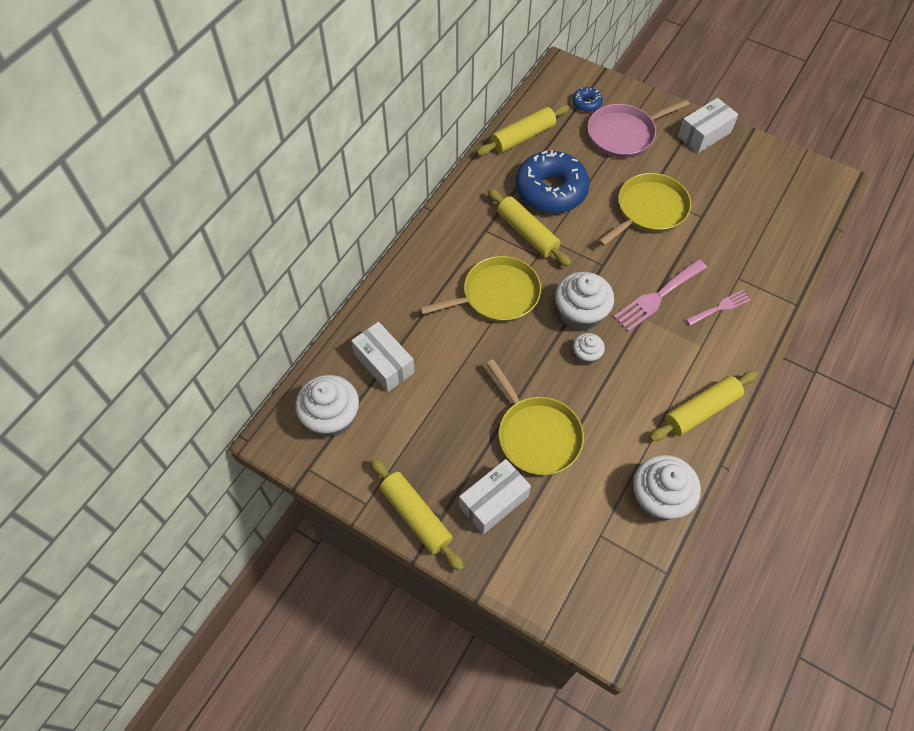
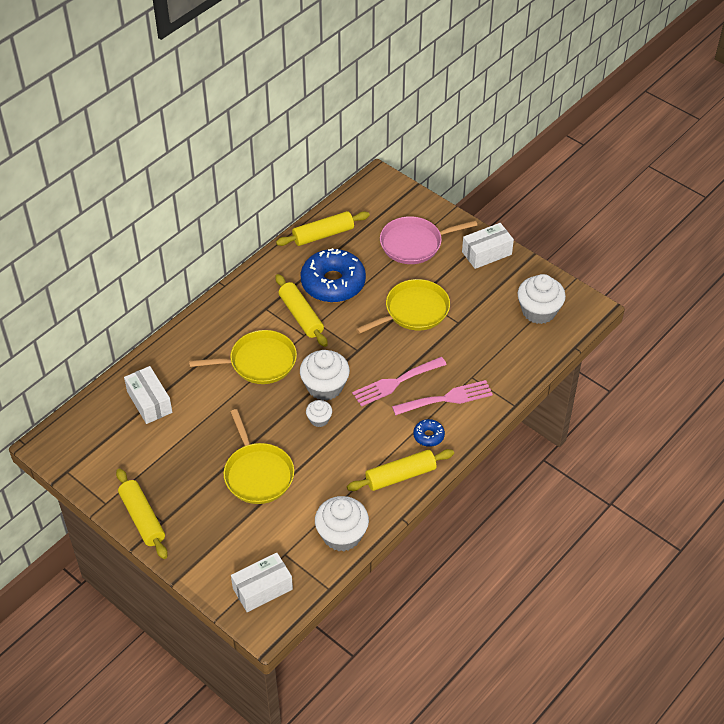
camera: 10 degrees right, 10 degrees down
(331, 417) = (95, 436): white cupcake -> white cupcake (538, 311)
(493, 501) = (207, 517): white box -> white box (262, 589)
(586, 103) = (390, 213): blue donut -> blue donut (428, 436)
(720, 307) = (447, 398): pink fork -> pink fork, size x1.61

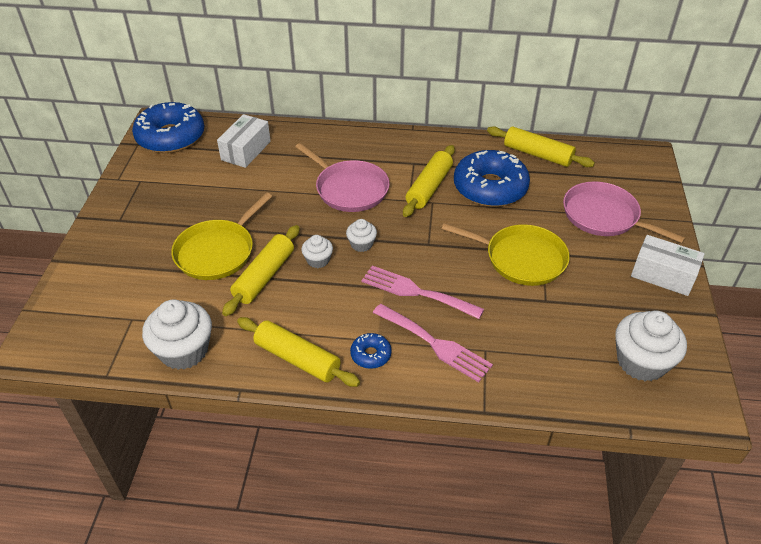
camera: 55 degrees right, 5 degrees down
(80, 444) = (171, 137): none -> blue donut
(142, 518) = (115, 207): yellow rolling pin -> yellow rolling pin (264, 276)
(259, 362) = (349, 189): yellow pan -> pink pan
(262, 589) = (78, 324): white box -> none
(325, 386) = (361, 244): white cupcake -> white cupcake, size x0.53

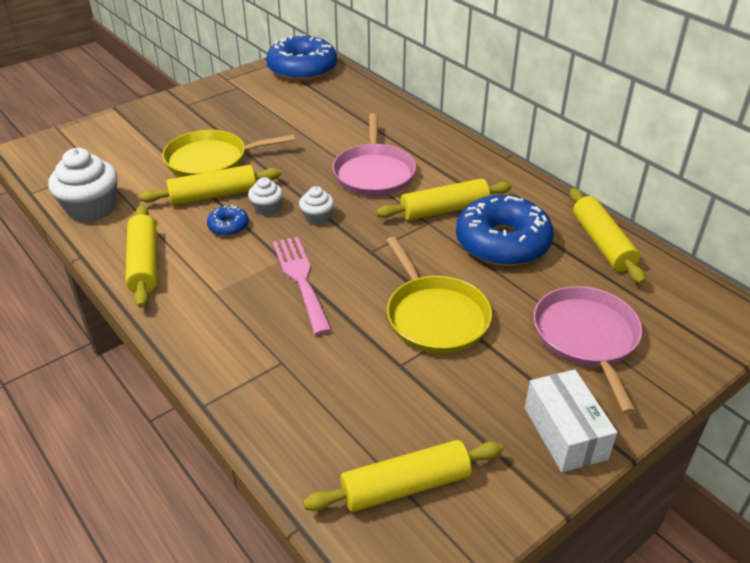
camera: 45 degrees right, 5 degrees down
(246, 150) = (340, 104): white box -> none
(370, 355) = (194, 298): blue donut -> blue donut (228, 226)
(435, 344) = (251, 327): pink fork -> none
(641, 362) = (405, 486): white cupcake -> yellow rolling pin

